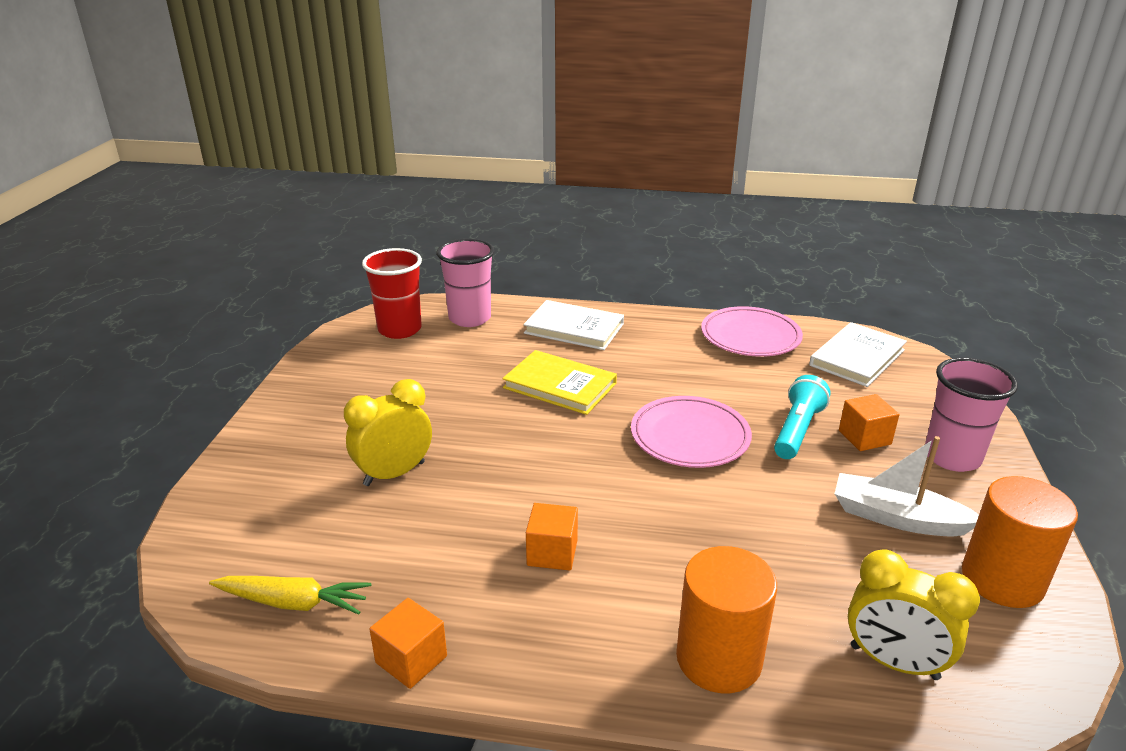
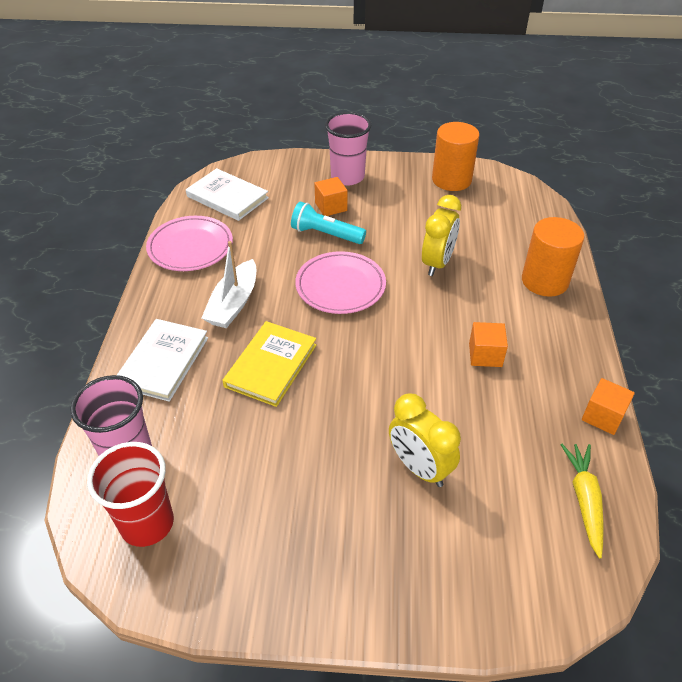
camera: 95 degrees left, 15 degrees up
(894, 662) = (522, 222): yellow clock -> yellow clock (437, 263)
(897, 518) = (410, 205): white boat -> white boat (233, 303)

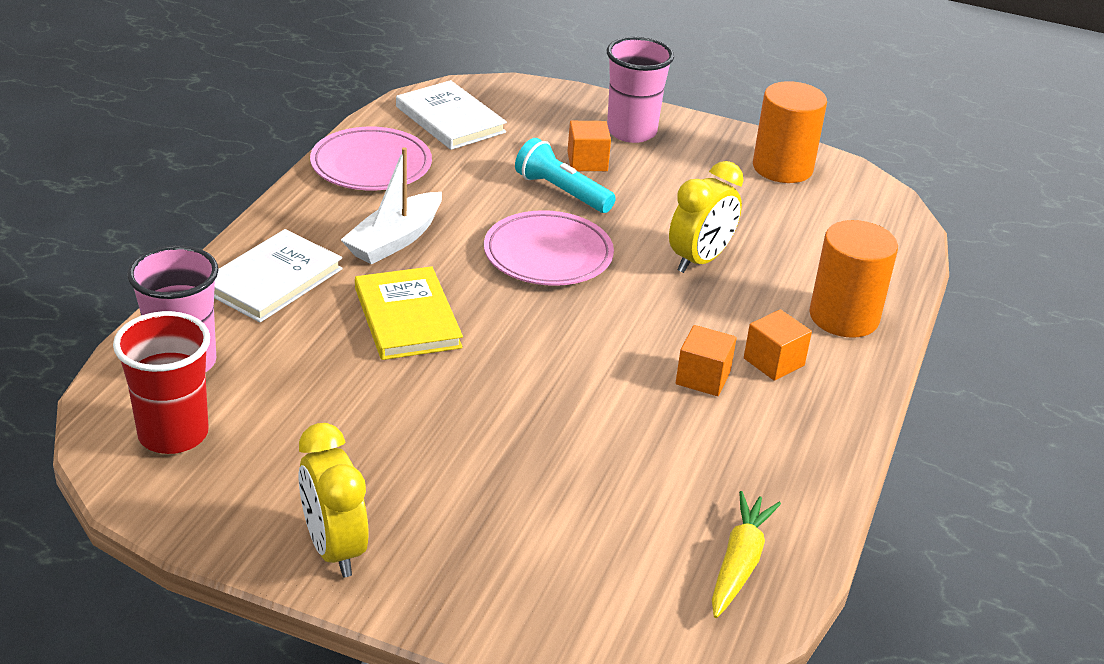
camera: 15 degrees right, 10 degrees down
(271, 365) = (407, 318): yellow book -> yellow book turned 60 degrees counterclockwise
(419, 468) = (539, 471): yellow clock -> yellow clock (334, 549)
(603, 416) = (826, 485): orange cube -> orange cube (773, 362)

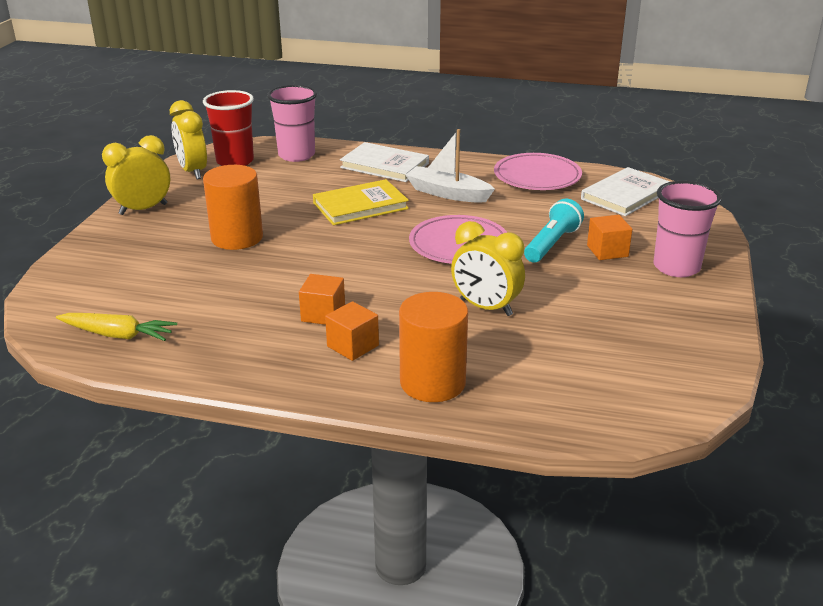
camera: 85 degrees right, 5 degrees down
(195, 487) = (193, 172): none -> yellow clock
(782, 168) = (679, 347): orange cylinder -> orange cylinder (237, 238)

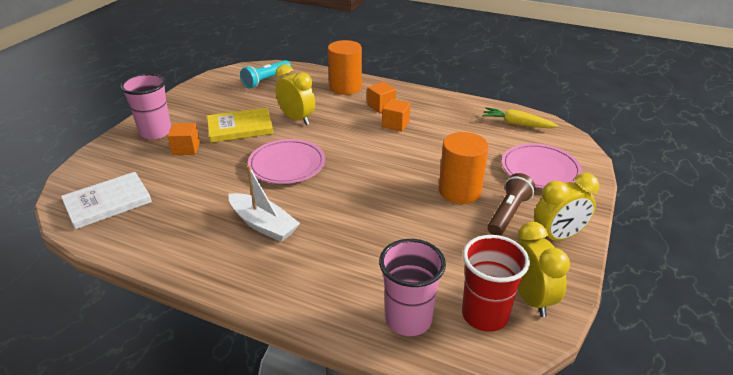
camera: 170 degrees left, 5 degrees up
(186, 223) = (508, 213): none -> brown flashlight
(360, 206) = (350, 217): yellow book -> yellow book (240, 127)
(384, 165) = (307, 280): white book -> none
(537, 177) = (161, 239): pink plate -> pink plate (540, 170)
(552, 244) = (219, 158): turquoise flashlight -> turquoise flashlight (266, 80)

